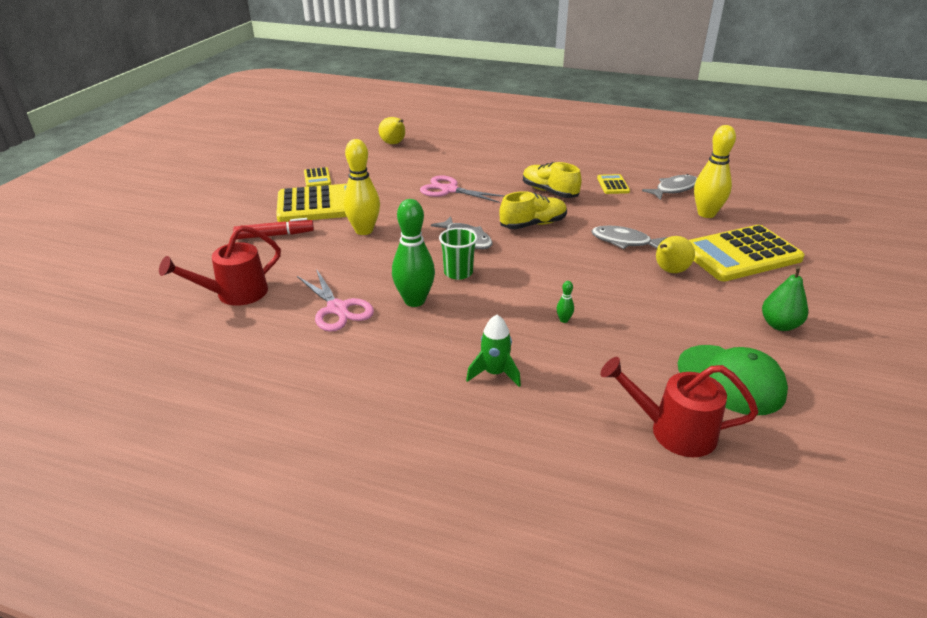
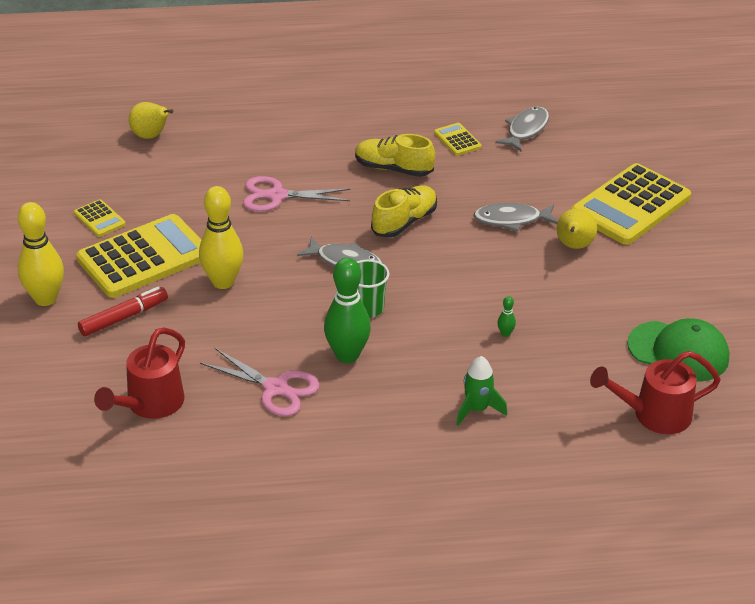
camera: 25 degrees left, 5 degrees up
(706, 214) = (575, 158): yellow bowling pin -> yellow bowling pin (45, 299)
(779, 325) = (696, 281): green pear -> none

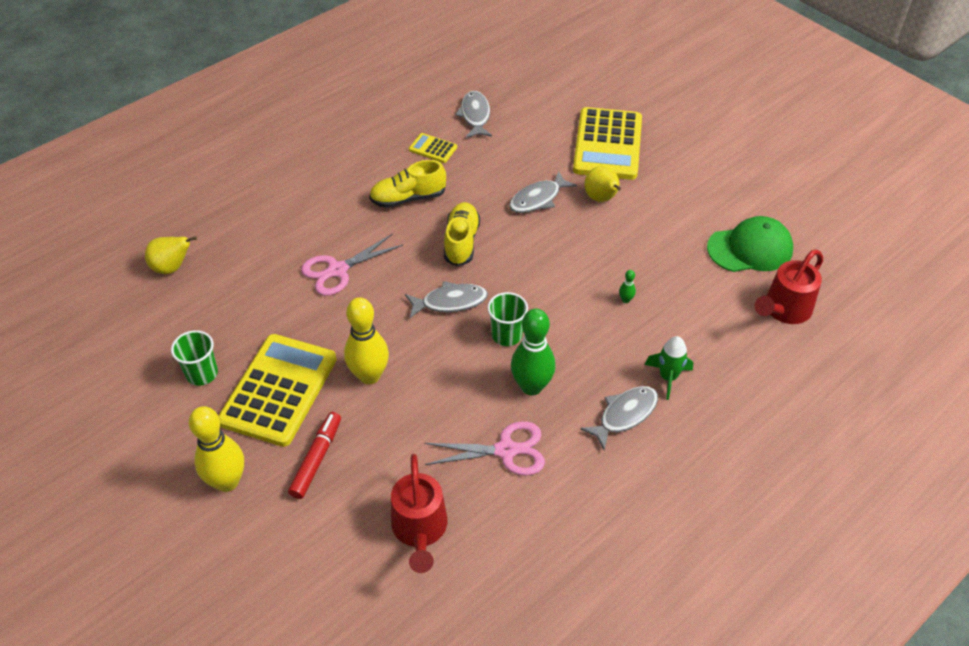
camera: 35 degrees left, 10 degrees up
(99, 219) = (202, 374): yellow calculator -> green cup
(405, 416) = (624, 415): none -> grey fish

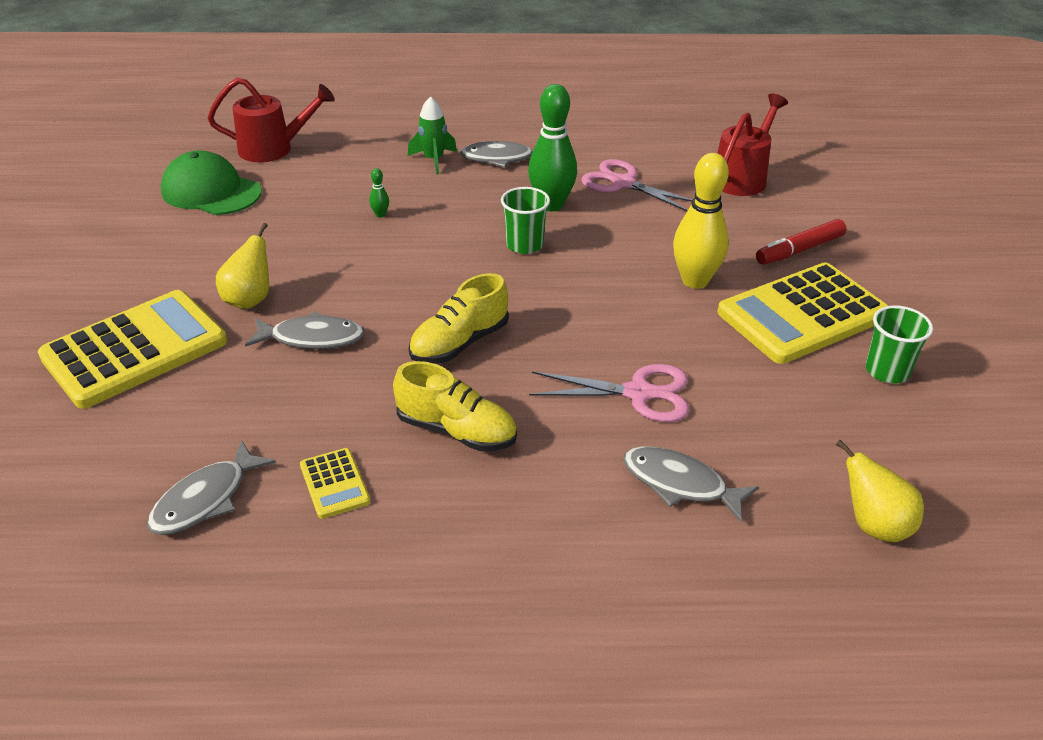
camera: 140 degrees left, 10 degrees down
(227, 482) = (900, 273): yellow bowling pin -> none
(450, 302) = (545, 296): grey fish -> grey fish (680, 484)

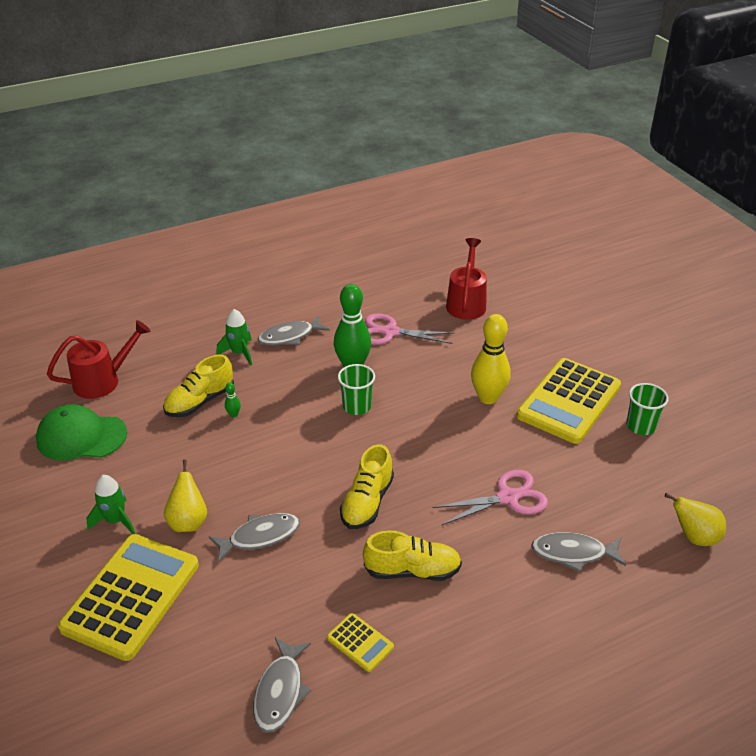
camera: 25 degrees left, 0 degrees up
(179, 275) = (115, 520): none -> green rocket
(355, 193) = (200, 402): none -> yellow shoe
(799, 250) = (537, 351): red marker -> none

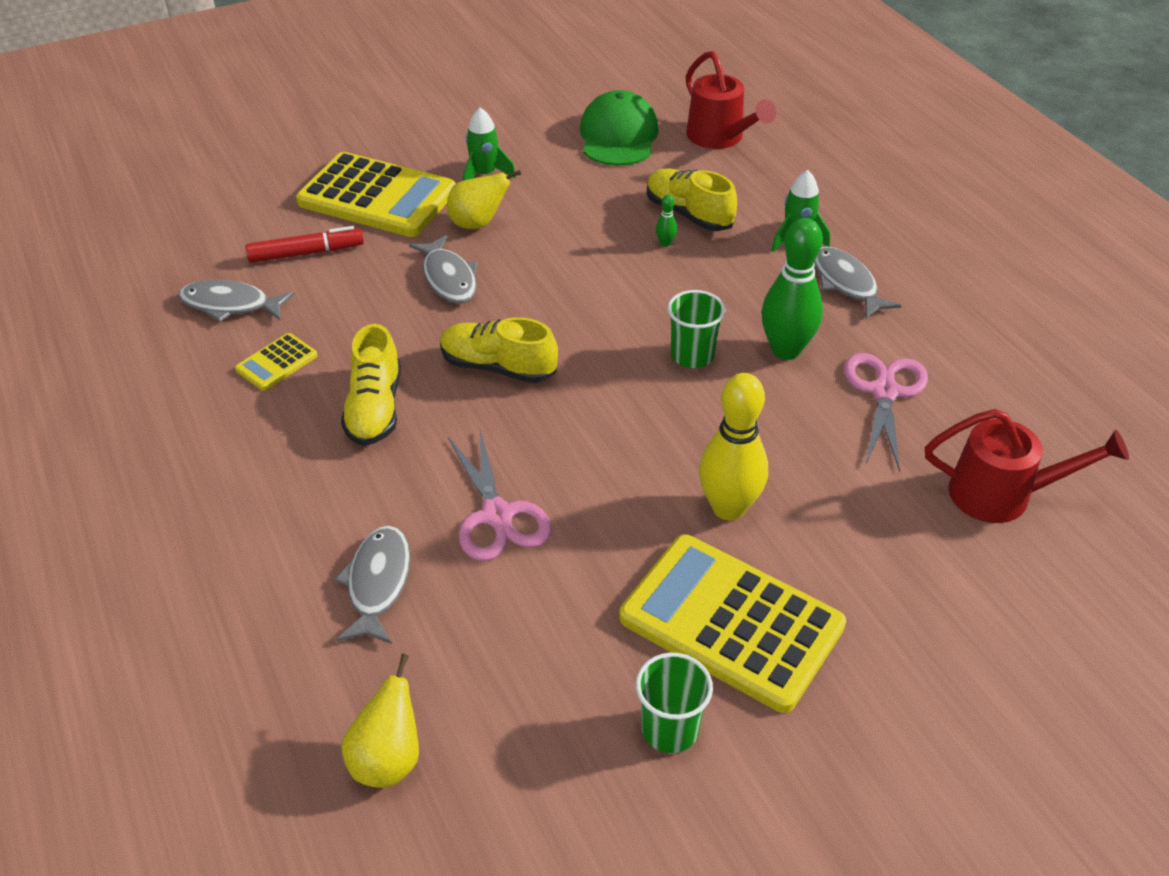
camera: 90 degrees right, 5 degrees up
(210, 642) = (306, 253): none -> red marker

